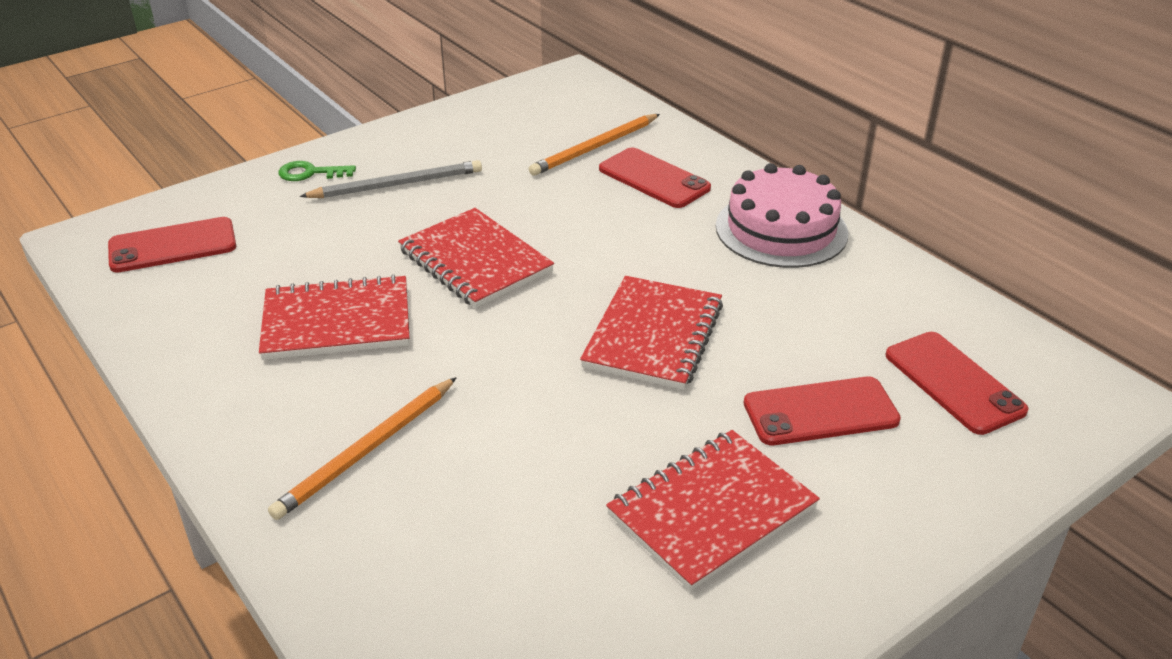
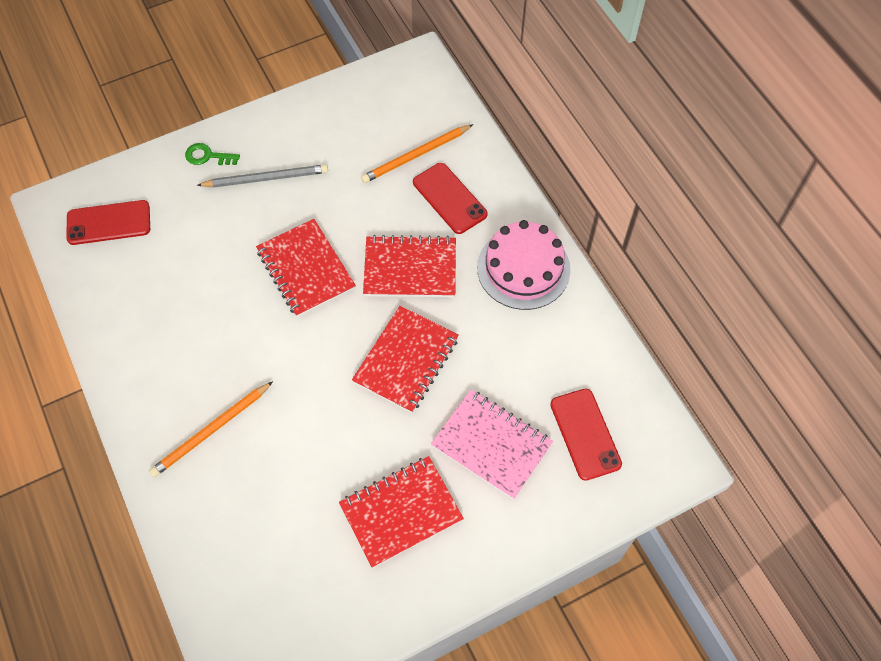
camera: 10 degrees right, 25 degrees up
(337, 322) = (207, 315): red notebook -> red notebook (410, 269)
(820, 412) = (491, 445): red phone -> pink notebook

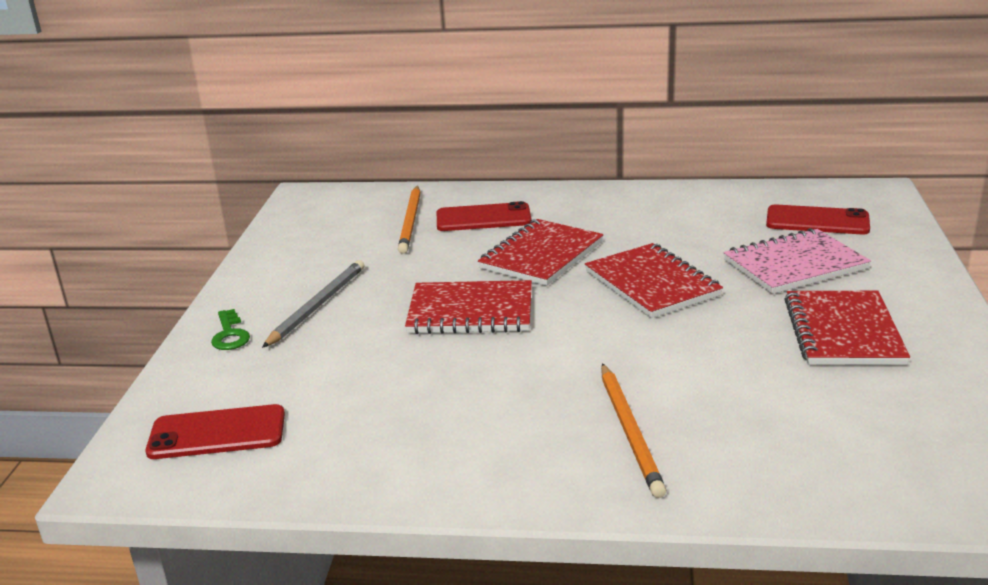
camera: 55 degrees left, 35 degrees down
(109, 223) = (217, 433): red phone -> red phone turned 60 degrees clockwise
(207, 156) = (230, 335): green key -> green key turned 60 degrees counterclockwise
(523, 268) = (606, 205): pink cake -> none

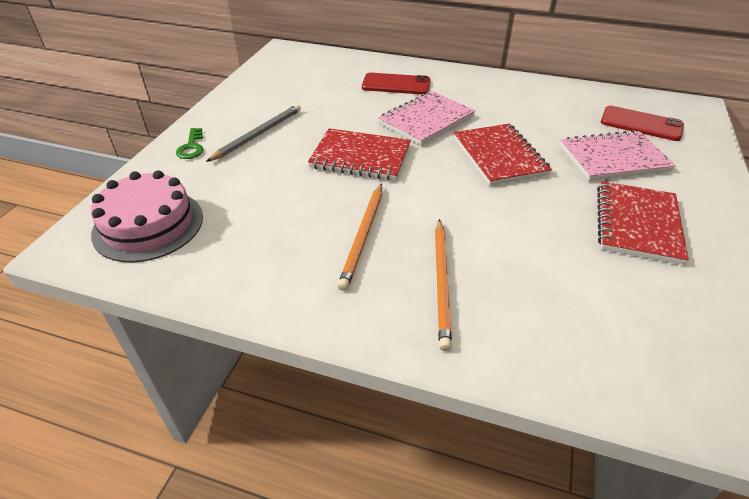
camera: 10 degrees right, 15 degrees up
(217, 433) = (148, 225): red phone -> pink cake
(410, 222) = (346, 80): orange pencil -> orange pencil (363, 236)
(541, 255) = (426, 120): red notebook -> pink notebook

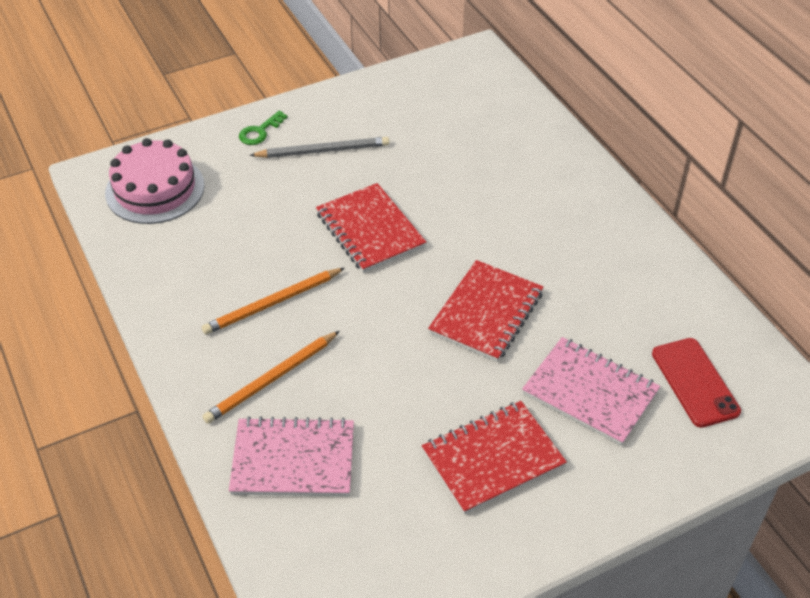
camera: 45 degrees right, 5 degrees up
(396, 84) = (521, 168): red phone -> none
(426, 120) = (484, 230): pink notebook -> pink notebook (293, 460)

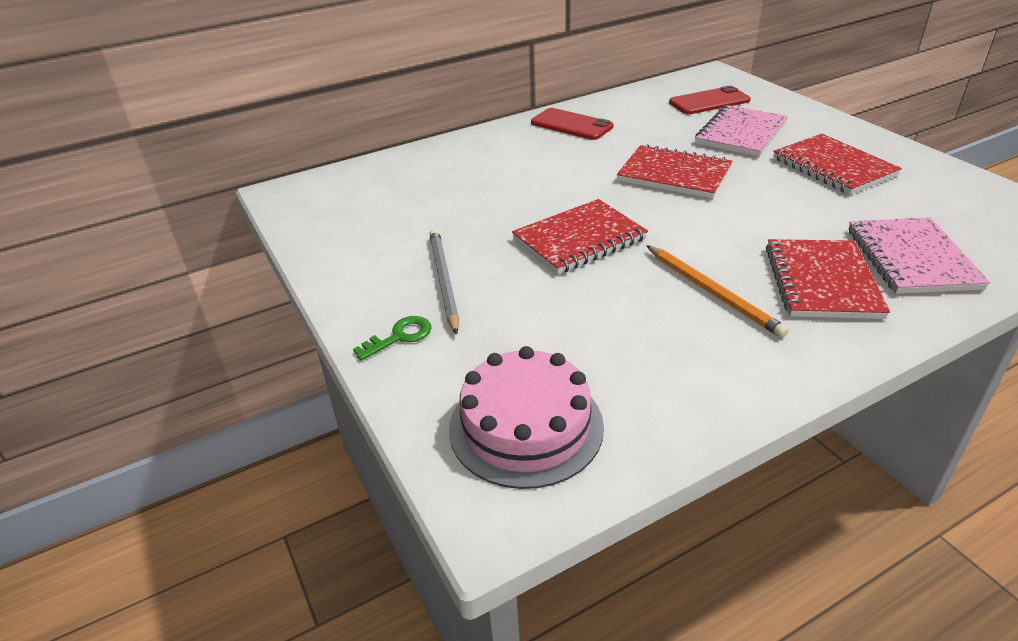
camera: 90 degrees left, 10 degrees down
(260, 132) = (400, 336): green key -> green key turned 75 degrees counterclockwise
(271, 379) = (821, 282): orange pencil -> red notebook
(619, 243) = (571, 125): none -> red phone

